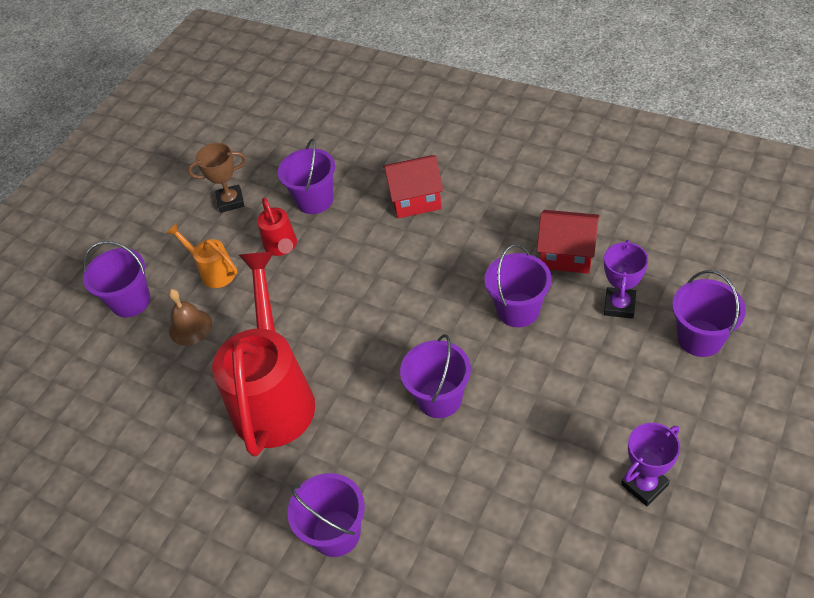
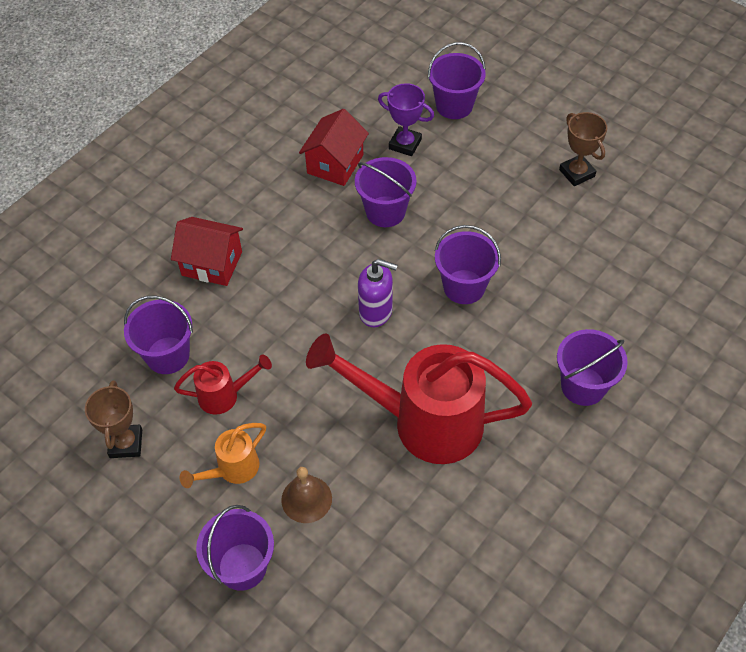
camera: 85 degrees left, 5 degrees up
(390, 331) = (376, 312): none -> purple soap dispenser
(415, 199) = (212, 263): red house -> red house turned 75 degrees counterclockwise
(644, 485) = (577, 173): purple trophy -> brown trophy

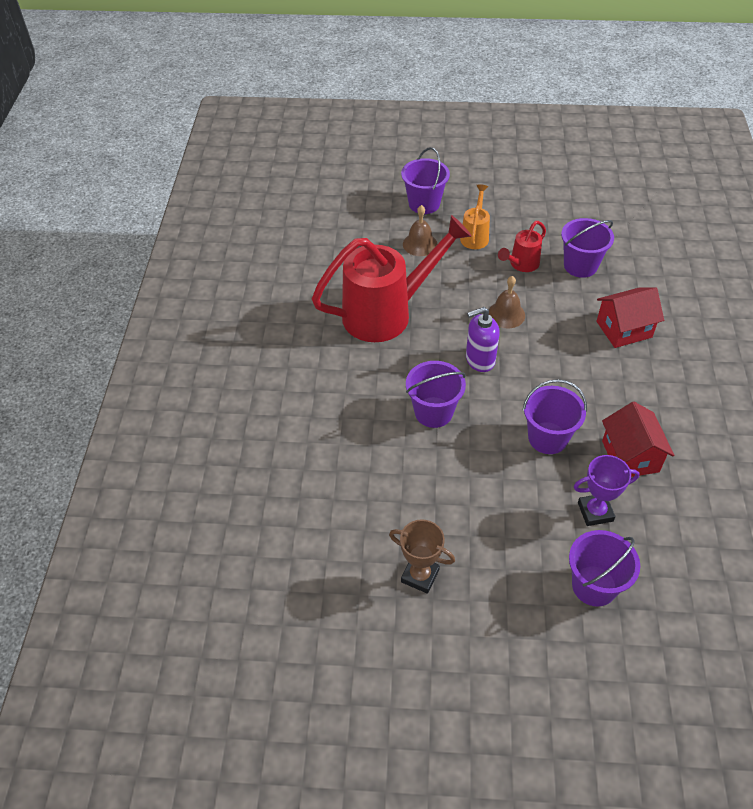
camera: 145 degrees right, 5 degrees down
(126, 443) = (547, 217): brown trophy -> none
(302, 345) = (506, 314): none -> brown bell
(583, 386) = (295, 389): purple bucket -> none

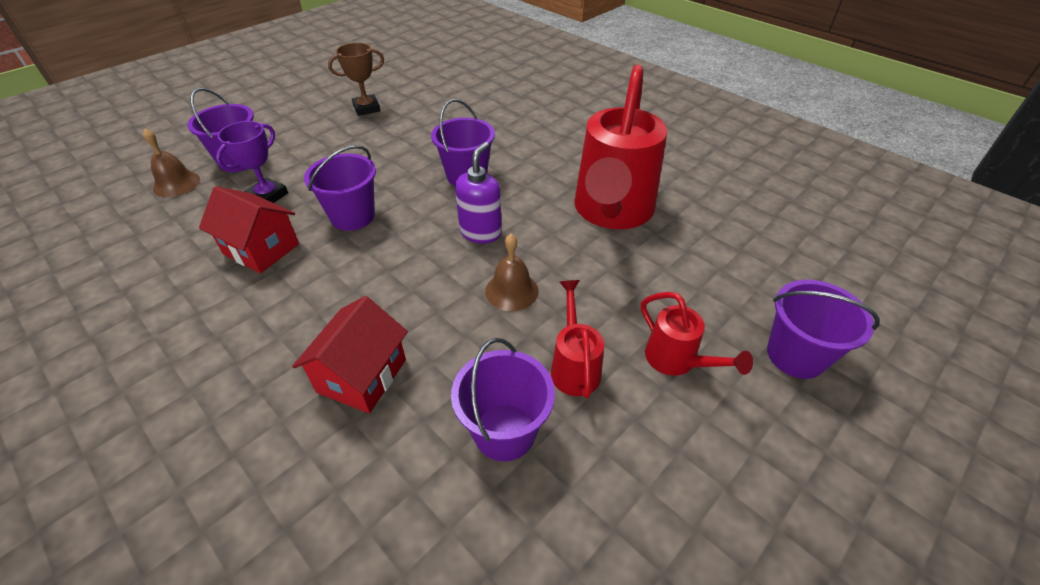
camera: 130 degrees right, 5 degrees down
(420, 244) = (704, 298): brown bell -> brown bell (176, 184)
(475, 236) = (676, 361): orange watering can -> red watering can

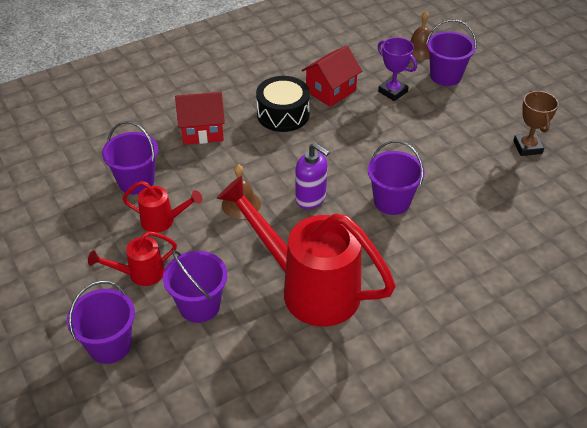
camera: 105 degrees right, 0 degrees up
(316, 287) = (283, 114): none -> black drum
(353, 216) = (354, 132): purple bucket -> purple bucket (199, 305)
(362, 376) = (202, 131): red house -> red house turned 45 degrees counterclockwise

